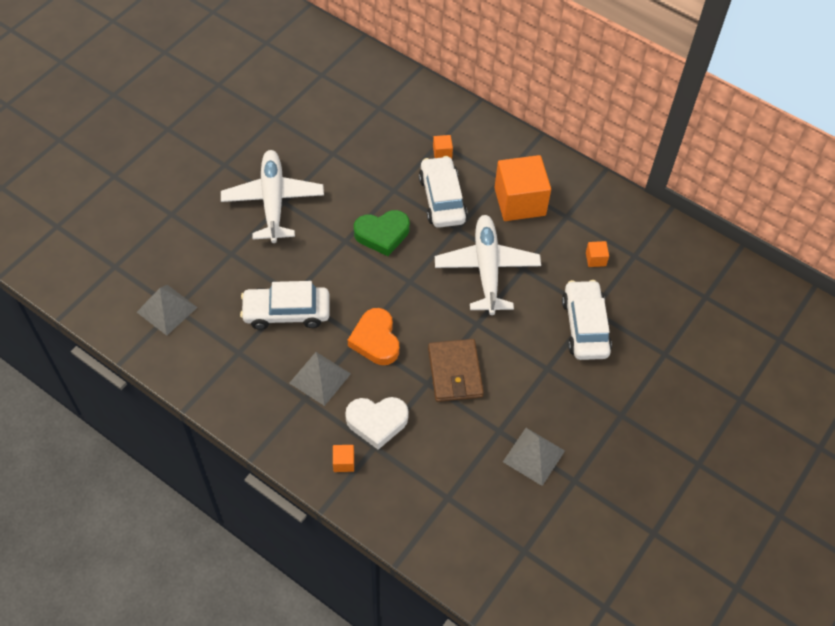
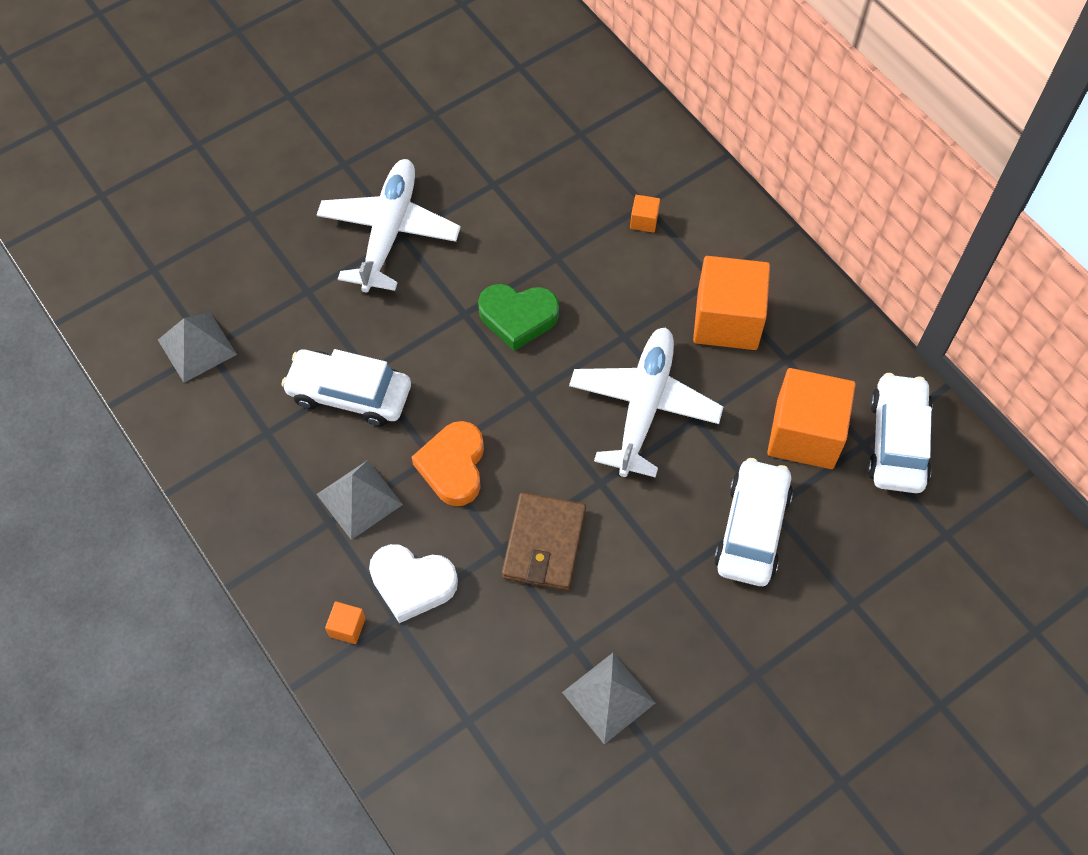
camera: 20 degrees right, 5 degrees up
(442, 199) = (619, 288): white car -> white car (897, 441)
(595, 259) = (805, 434): orange cube -> orange cube, size x2.46

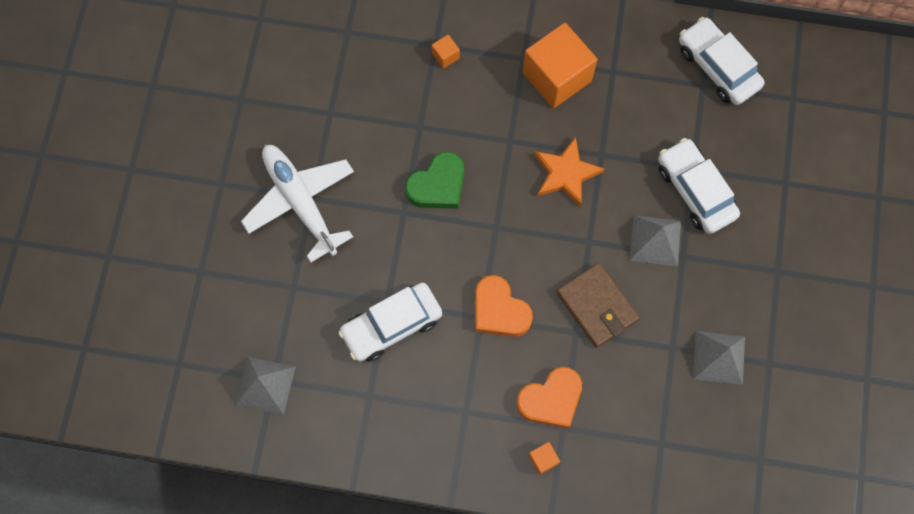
camera: 45 degrees left, 10 degrees up
(359, 499) = (468, 381): grey pyramid -> grey pyramid (655, 240)
(412, 584) = (551, 400): white heart -> orange heart
(643, 407) = (566, 174): white plane -> orange star
(805, 434) = (667, 108): orange cube -> none

